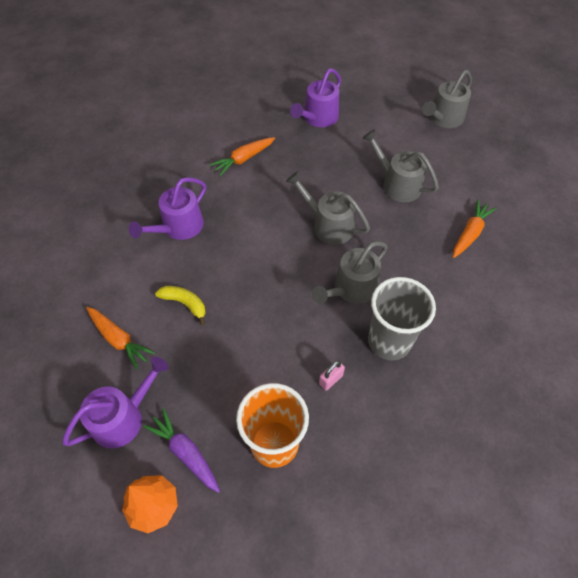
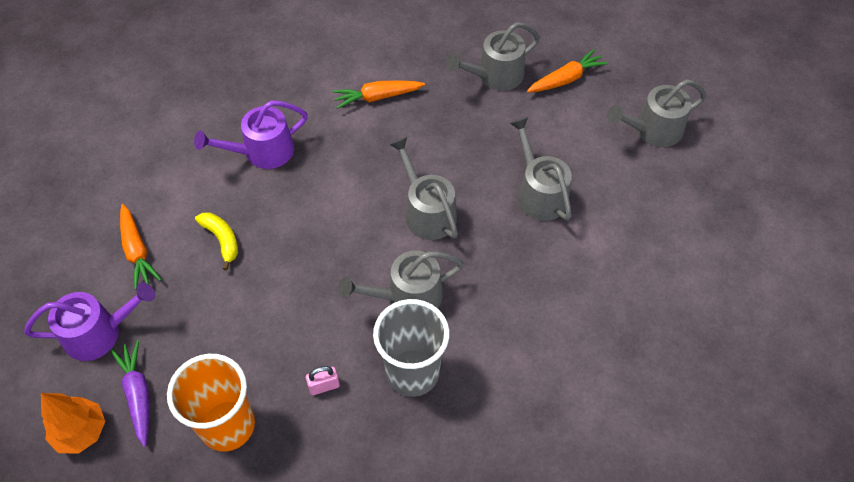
camera: 25 degrees right, 0 degrees up
(318, 118) = (495, 75): purple watering can -> grey watering can
(470, 233) = (589, 287): orange carrot -> orange carrot (566, 79)

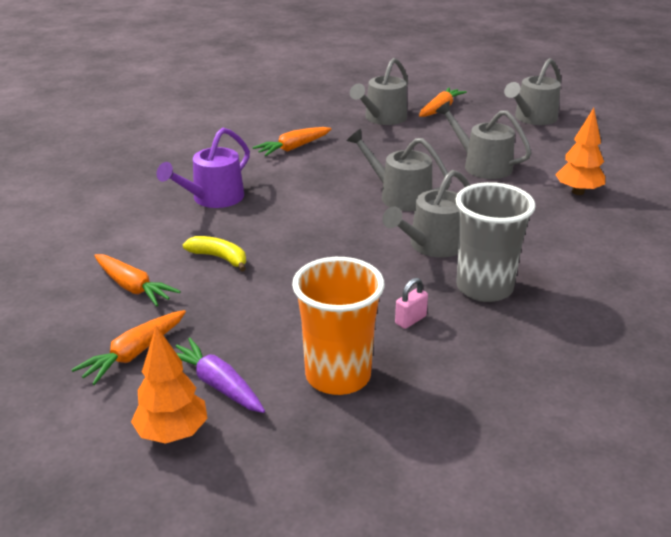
camera: 25 degrees left, 25 degrees down
(99, 333) = (134, 354): purple watering can -> orange carrot
(603, 272) = (578, 192): none -> orange tree

